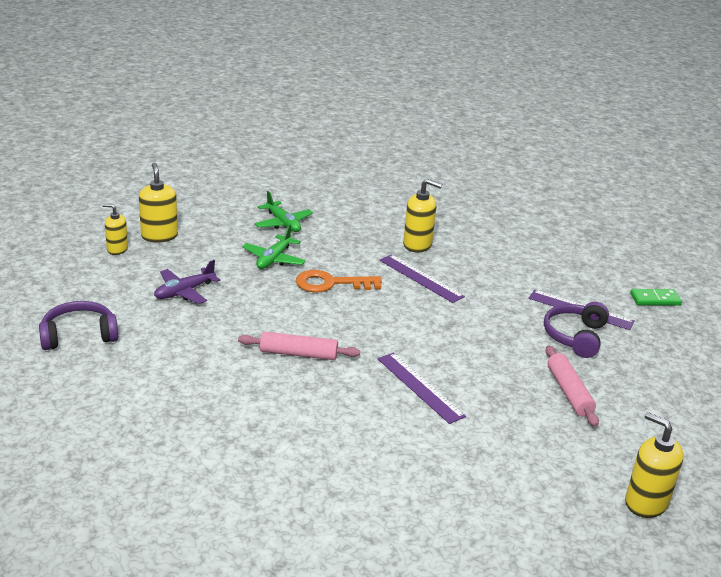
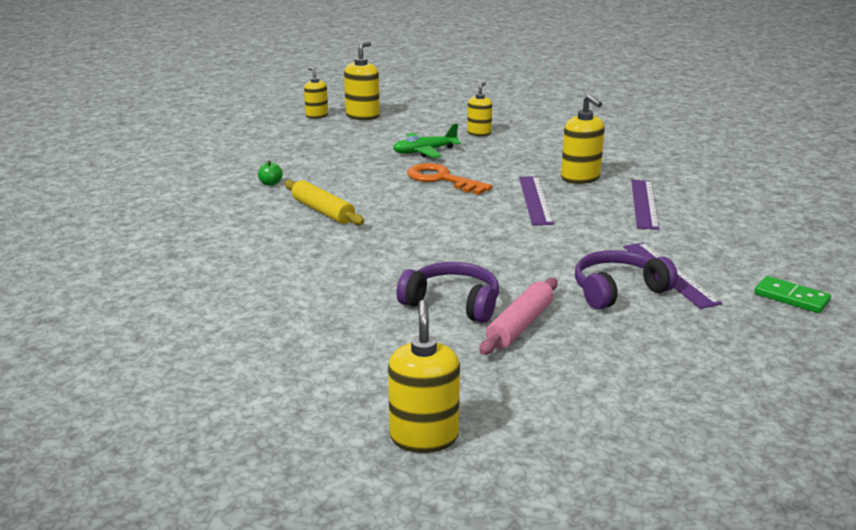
camera: 45 degrees right, 5 degrees down
(79, 335) = (196, 152): purple headphones -> purple headphones (452, 303)
(184, 292) = (314, 151): purple plane -> none
(209, 343) = (270, 183): none -> green apple
(283, 223) = (479, 133): green plane -> yellow soap dispenser
(298, 354) = (323, 211): pink rolling pin -> yellow rolling pin
(420, 387) = (379, 266): purple ruler -> purple ruler (644, 204)

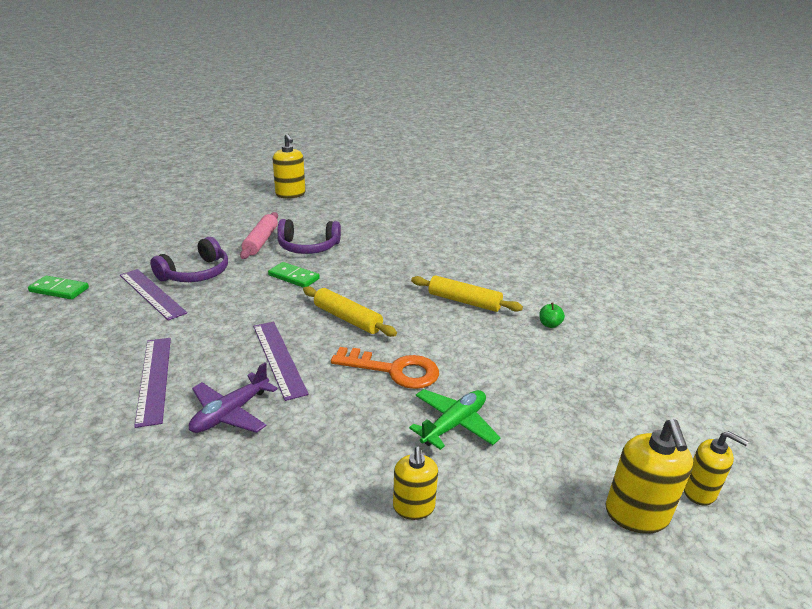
camera: 155 degrees right, 5 degrees up
(455, 216) = (347, 319): none -> yellow rolling pin
(492, 265) = (294, 277): none -> green domino
(580, 178) = (230, 413): yellow soap dispenser -> purple plane

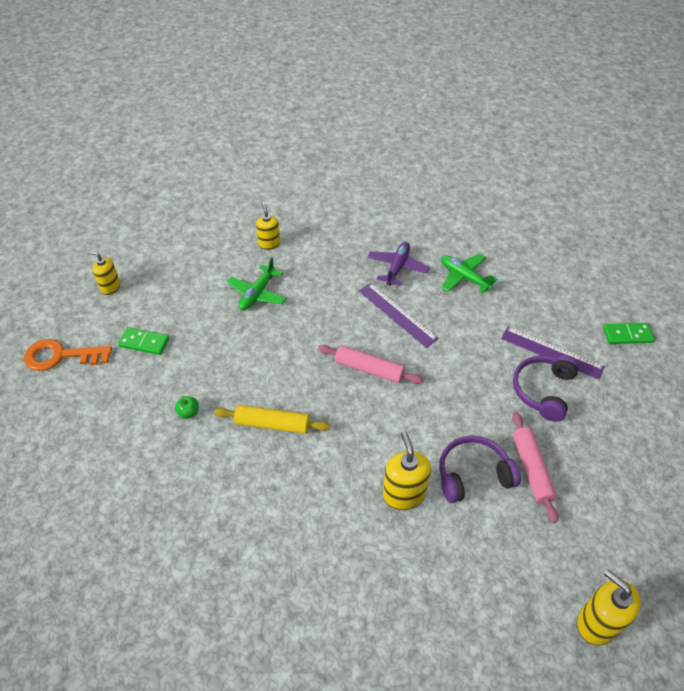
camera: 165 degrees right, 20 degrees up
(154, 379) = (464, 277): purple ruler -> green plane
(294, 277) = (451, 413): green domino -> green domino (144, 342)
(347, 319) = (369, 369): yellow rolling pin -> pink rolling pin
(394, 370) = (310, 325): orange key -> orange key (61, 356)
(636, 514) = (151, 266): yellow soap dispenser -> yellow soap dispenser (403, 494)

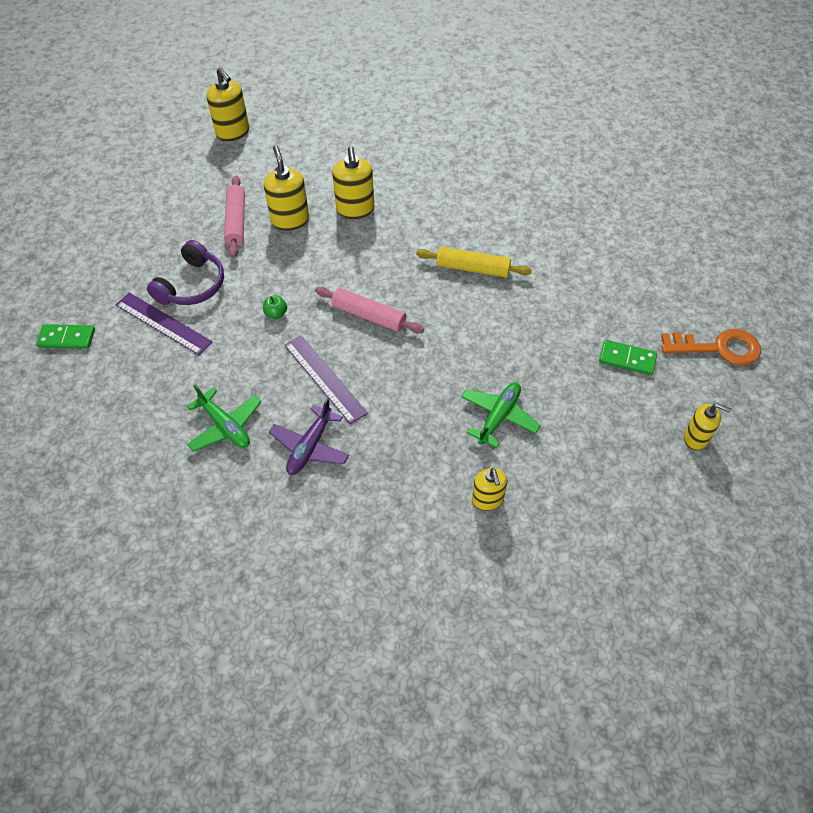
camera: 175 degrees left, 5 degrees up
(188, 412) = (558, 283): green apple -> green apple (276, 314)
(473, 475) = (290, 220): purple headphones -> yellow soap dispenser

